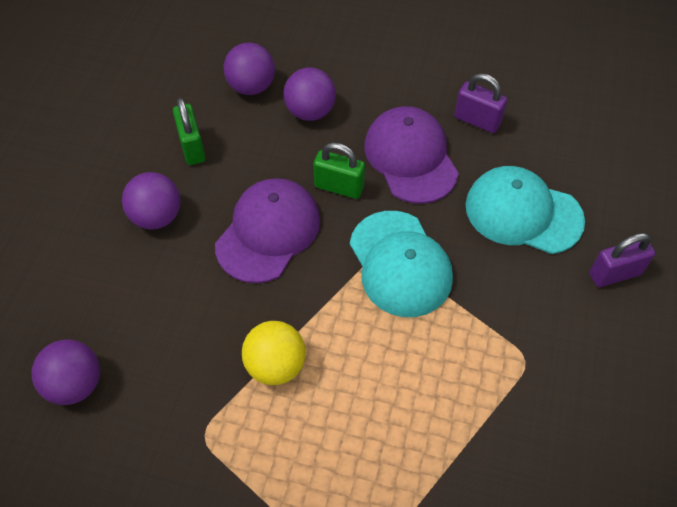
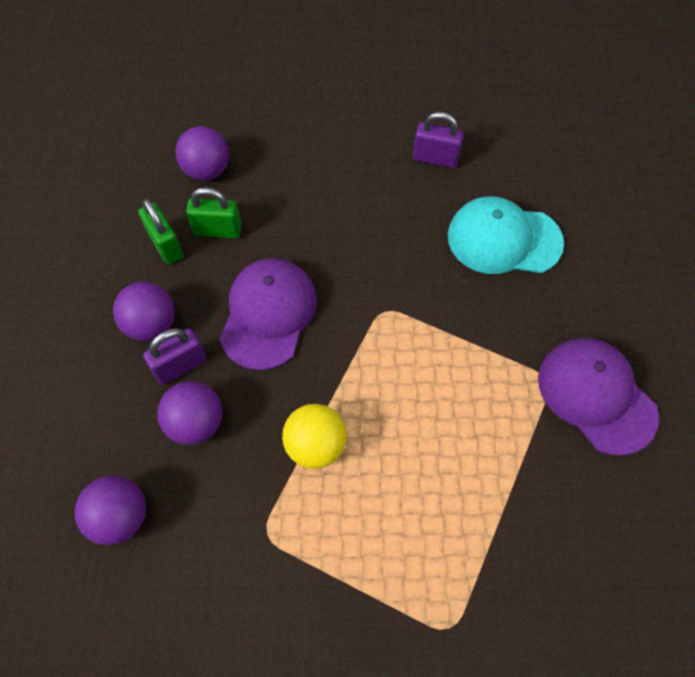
camera: 15 degrees left, 5 degrees up
(310, 111) = (273, 183): purple ball -> purple ball (196, 423)
(339, 187) = (323, 253): green padlock -> green padlock (218, 230)
(400, 264) = (404, 316): turquoise cap -> none
(411, 157) = (383, 208): purple cap -> purple cap (596, 395)
(614, 274) = (602, 279): purple padlock -> purple padlock (181, 366)

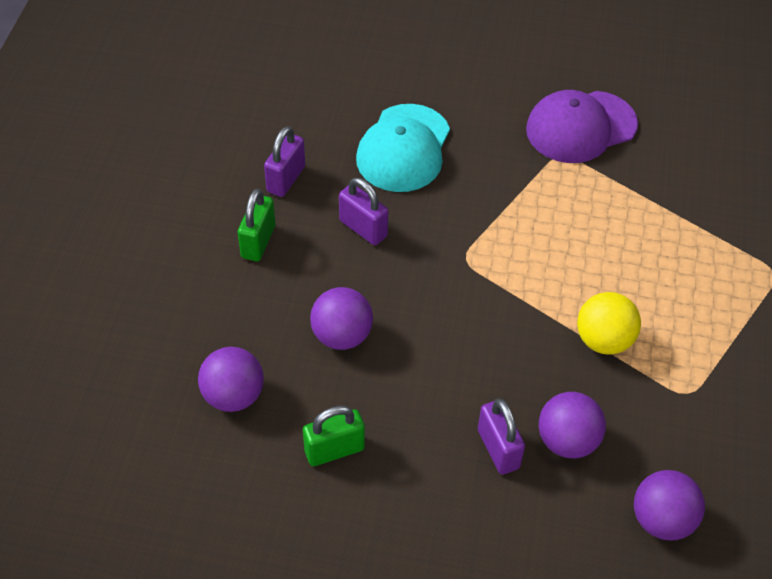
camera: 80 degrees left, 10 degrees down
(151, 324) = (440, 474): purple ball -> purple ball (342, 335)
(218, 230) = (326, 394): green padlock -> green padlock (258, 241)
(268, 314) = (450, 359): purple cap -> none
(397, 224) = (363, 228): none -> purple padlock

